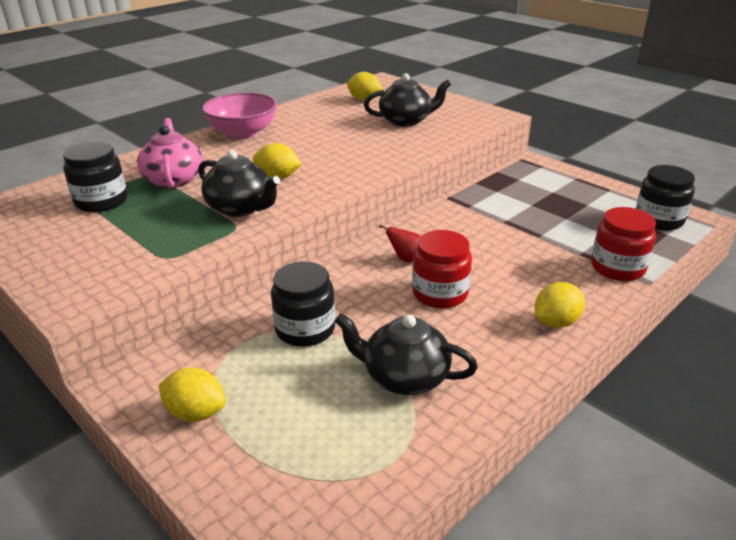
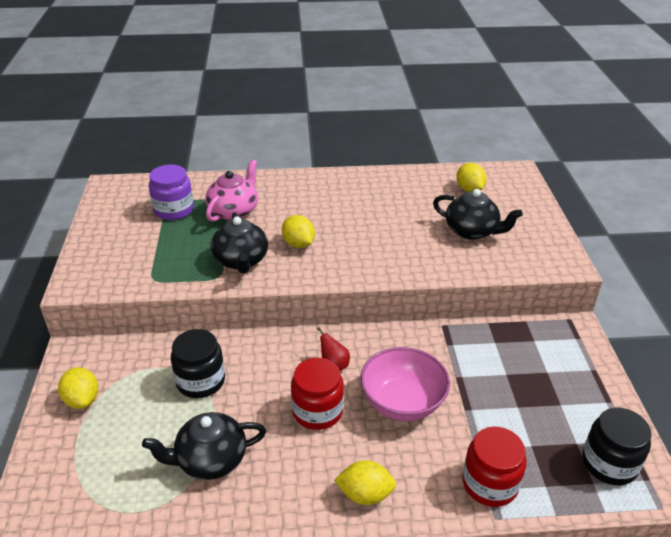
camera: 40 degrees right, 5 degrees up
(101, 201) = (174, 210): black jar -> purple jar
(243, 133) = (330, 185): pink bowl -> pink bowl (402, 402)
(404, 377) = (210, 460): black teapot -> black teapot turned 75 degrees counterclockwise

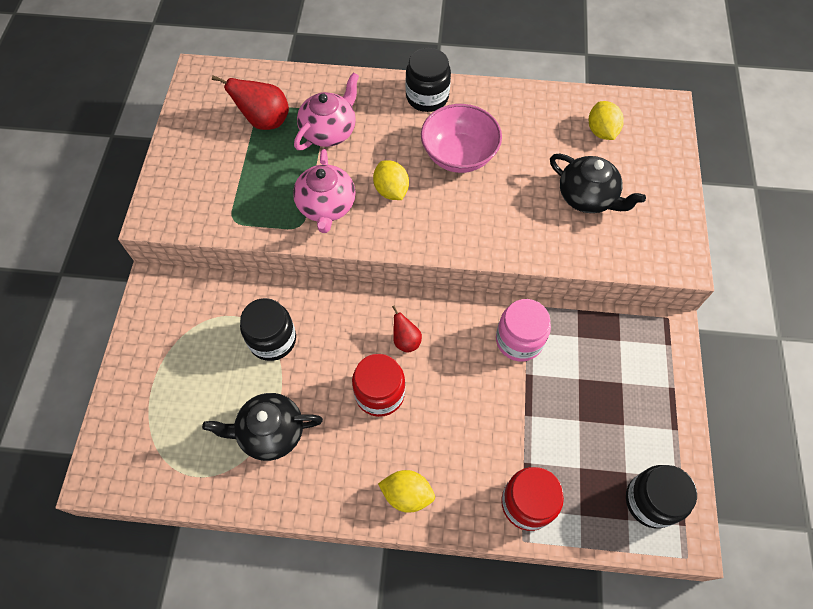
camera: 10 degrees right, 25 degrees up
(82, 400) = (159, 344): yellow lemon -> none
(174, 210) = (264, 121): purple jar -> red pear
(241, 261) = (326, 206): black teapot -> pink teapot
(316, 182) = (427, 97): none -> black jar
(402, 402) = (465, 396): pink bowl -> pink bowl (459, 155)
(441, 352) = (519, 340): none -> pink jar

